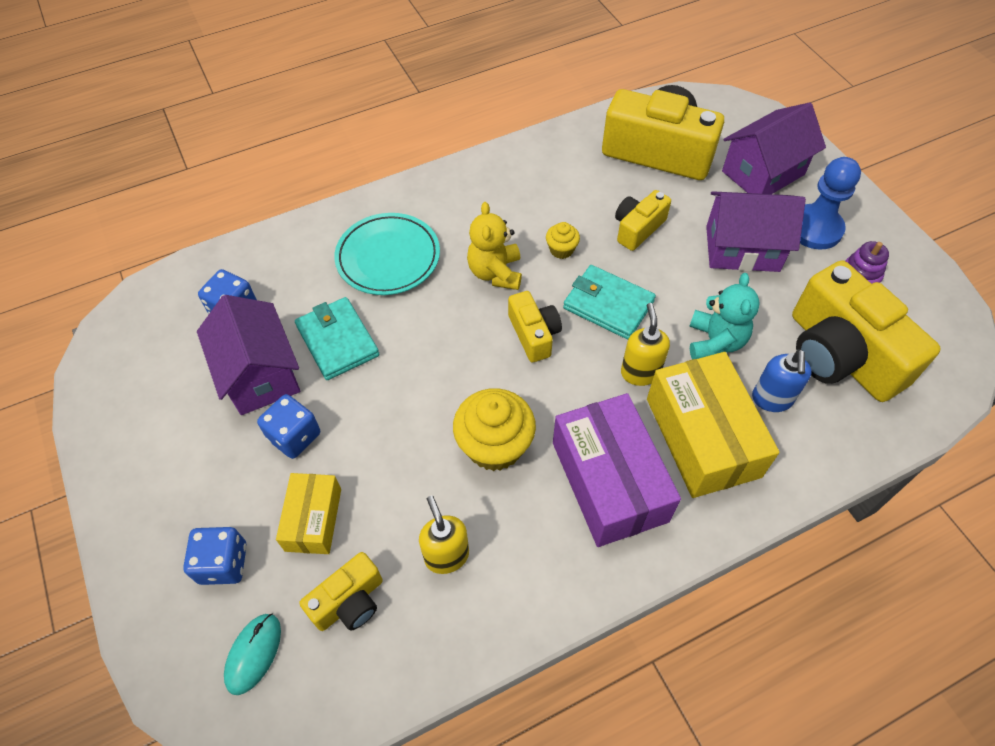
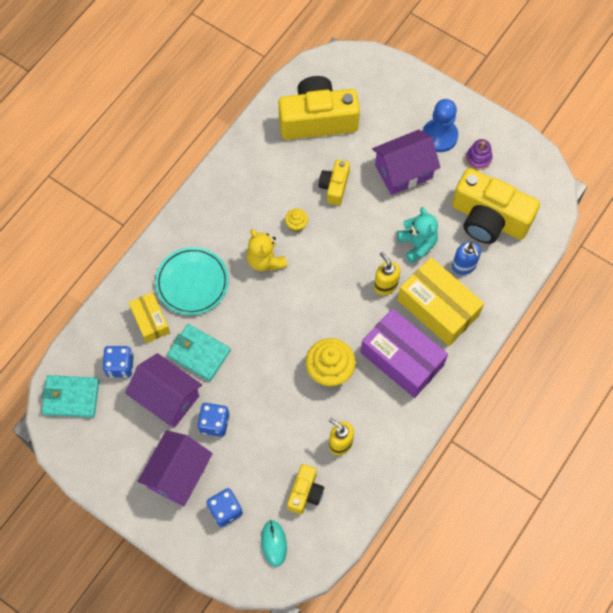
camera: 30 degrees left, 10 degrees up
(313, 519) = (257, 462): yellow box -> yellow box (150, 321)
(534, 334) = (312, 291): yellow camera -> none
(608, 305) = (345, 250): turquoise wallet -> turquoise wallet (71, 397)
(763, 173) = (390, 107): purple house -> purple house (178, 474)

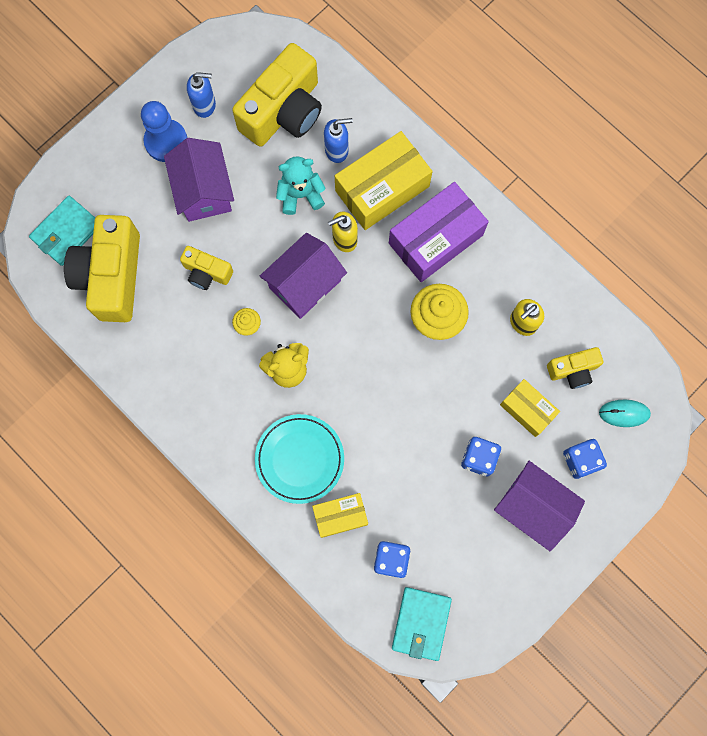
camera: 80 degrees left, 10 degrees up
(167, 397) = (439, 508): purple house -> purple house (305, 284)
(199, 353) = (391, 464): turquoise wallet -> turquoise wallet (66, 232)
(263, 458) = (527, 410): none -> yellow box
(305, 493) = (573, 370): yellow camera -> yellow camera turned 135 degrees clockwise
(478, 158) = (205, 105): purple stacking toy -> blue soap dispenser

